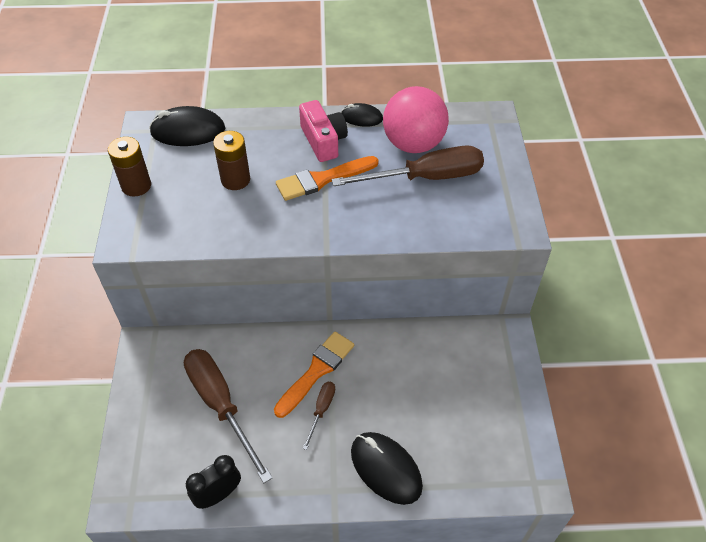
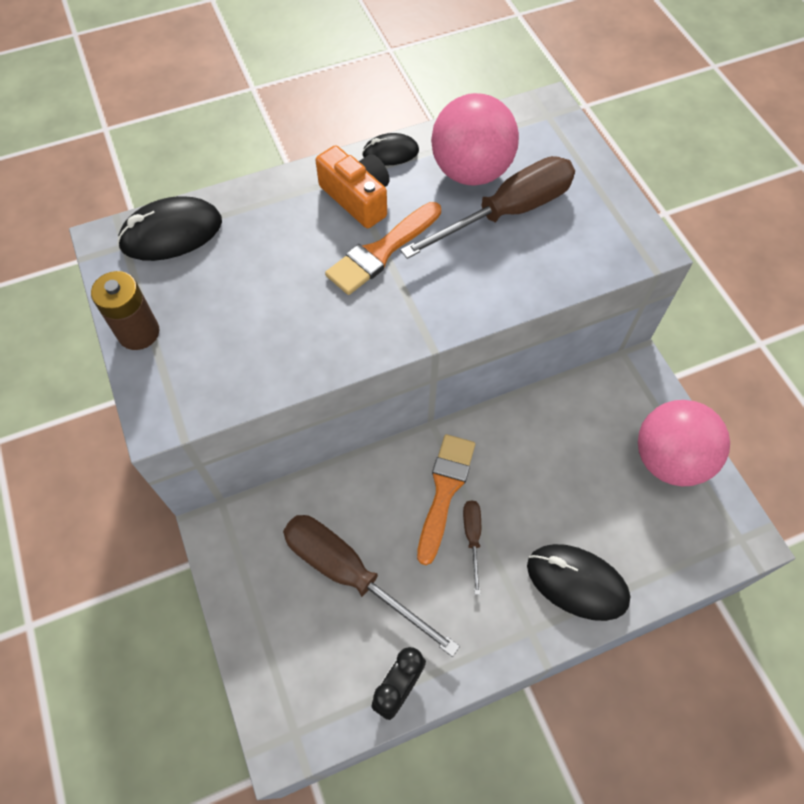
camera: 20 degrees left, 10 degrees up
(235, 180) = (269, 284): brown battery -> none
(323, 141) = (357, 198): pink camera -> orange camera
(502, 405) = (669, 459): none -> pink ball

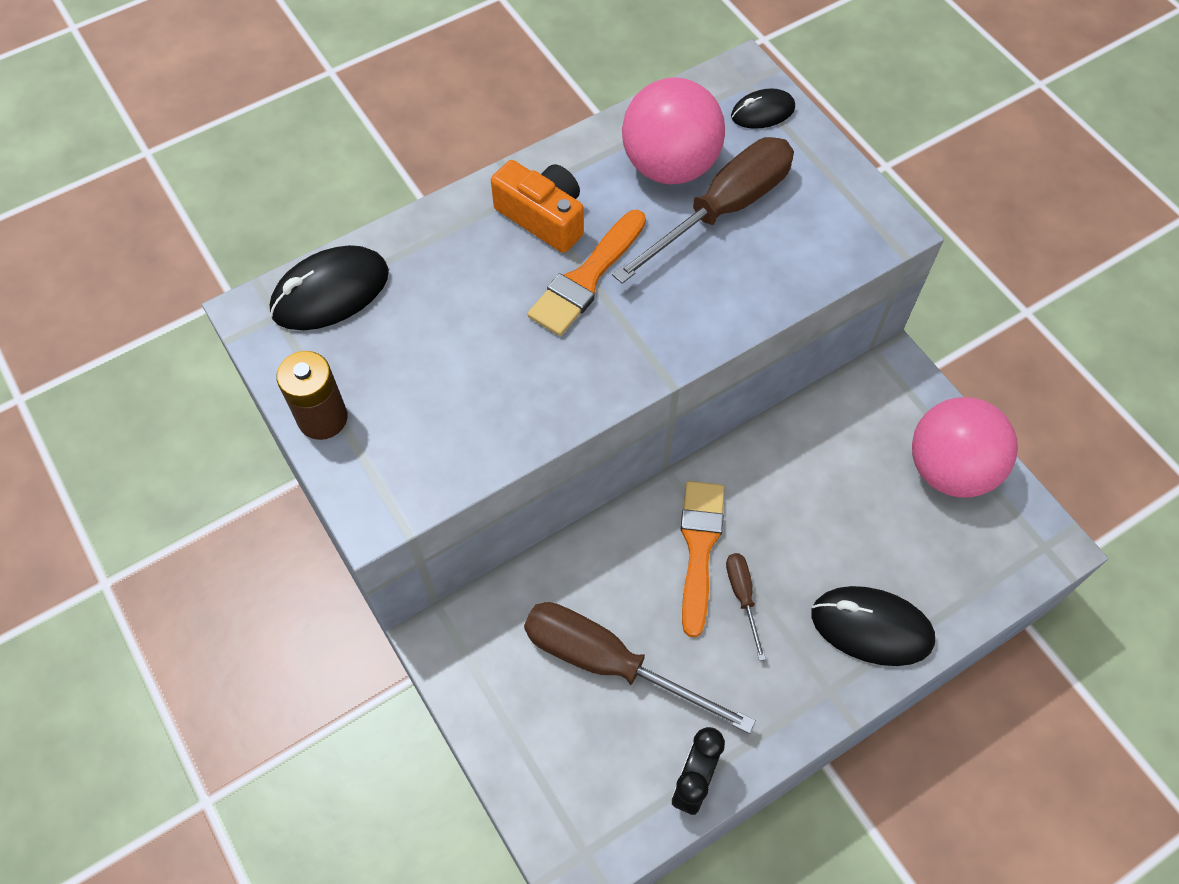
camera: 10 degrees left, 0 degrees up
(390, 153) = (569, 155): black mouse -> black mouse (762, 112)

